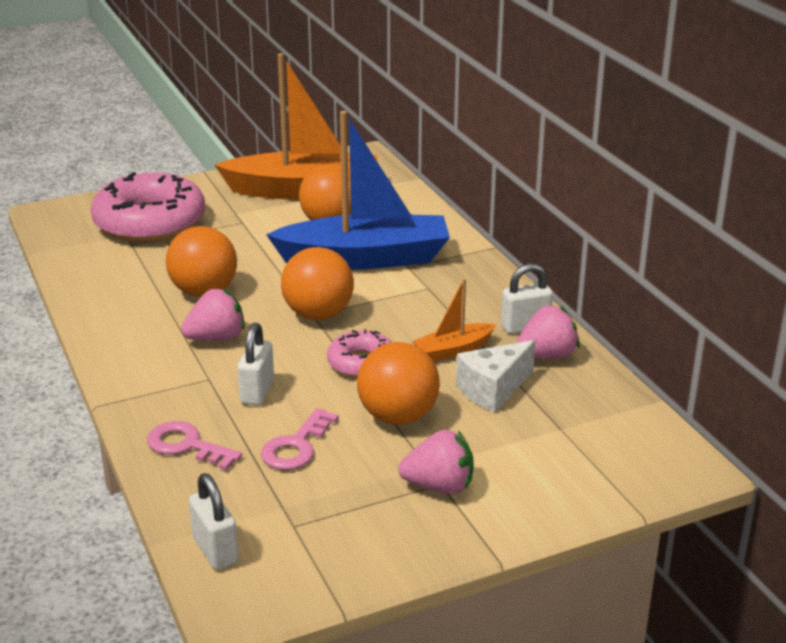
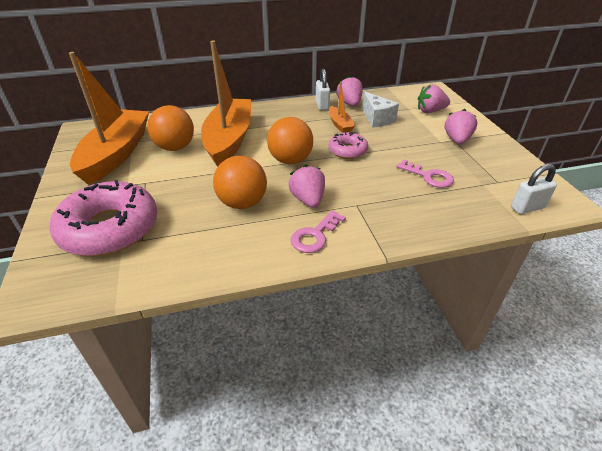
camera: 80 degrees left, 10 degrees up
(187, 445) = (432, 215): pink key -> pink key (315, 235)
(257, 392) = (374, 186): white padlock -> none
(365, 258) = (229, 140): blue boat -> orange boat
(398, 416) = (400, 145): orange ball -> none
(561, 457) = (430, 111): none -> pink strawberry

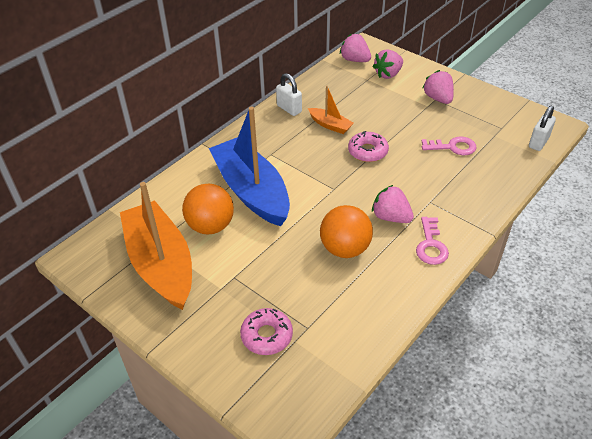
camera: 35 degrees left, 5 degrees up
(110, 228) = (267, 335): pink donut -> pink donut, size x0.51
(229, 140) = (251, 191): orange boat -> blue boat
(290, 160) = (333, 186): orange ball -> none
(349, 104) = (312, 96): pink strawberry -> pink strawberry (355, 60)
(377, 119) = (354, 104): white cheese -> none

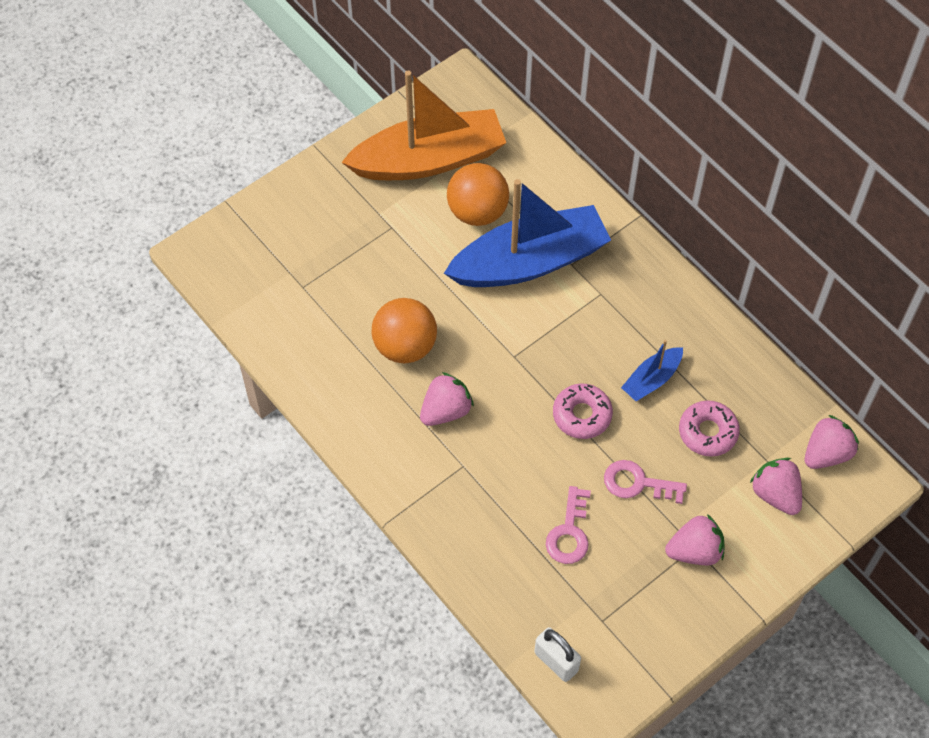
camera: 100 degrees right, 15 degrees up
(267, 335) = (303, 248): pink donut -> pink donut (708, 432)
(289, 109) = (701, 332): white padlock -> none
(330, 125) = (651, 379): orange boat -> blue boat
(431, 245) = (386, 443): pink key -> pink key (637, 483)

